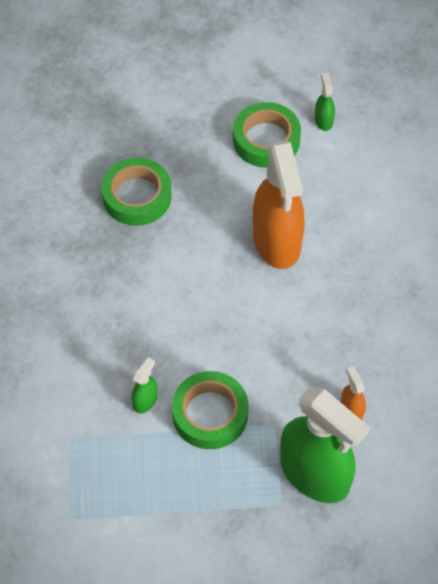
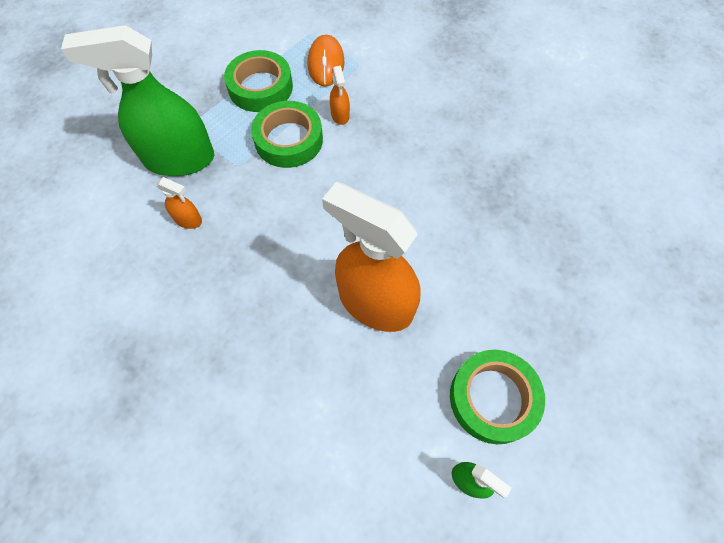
camera: 135 degrees right, 5 degrees up
(98, 466) = (326, 63): none -> orange mouse
(137, 196) = (522, 241): green tape -> green tape (260, 87)
(145, 400) = (340, 115): green spray bottle -> orange spray bottle

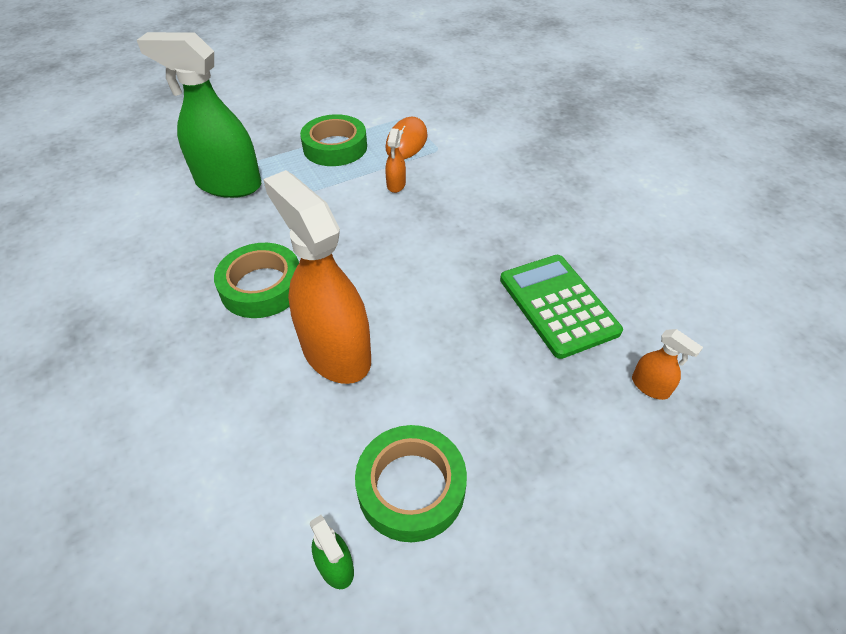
camera: 20 degrees right, 15 degrees down
(188, 220) = (205, 232): orange spray bottle -> orange spray bottle (650, 386)
(289, 140) = (335, 192): green tape -> green tape (262, 287)
(531, 199) = (558, 305): none -> green calculator

